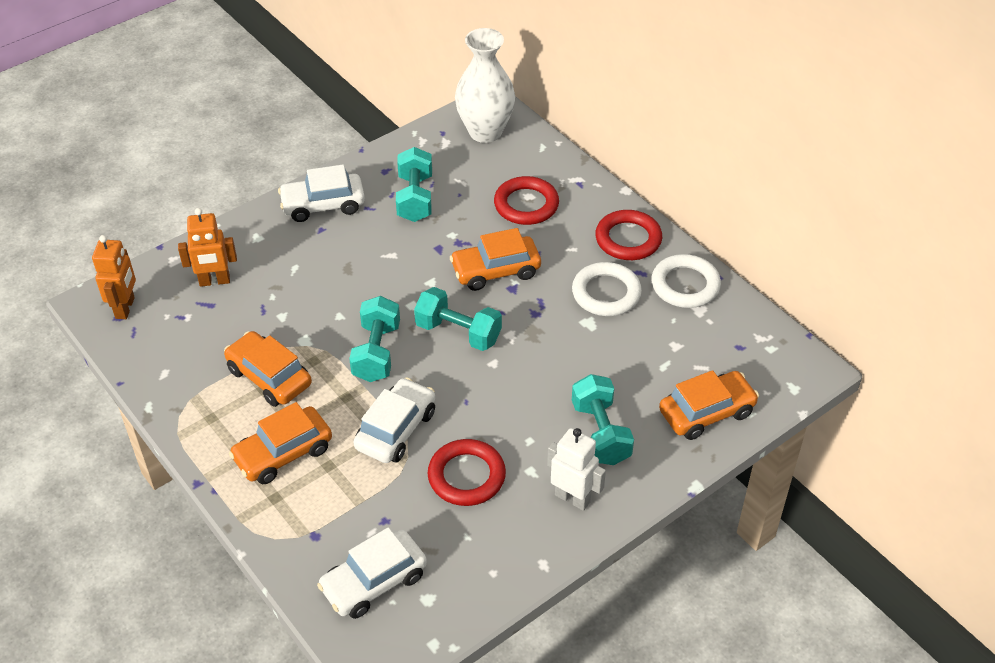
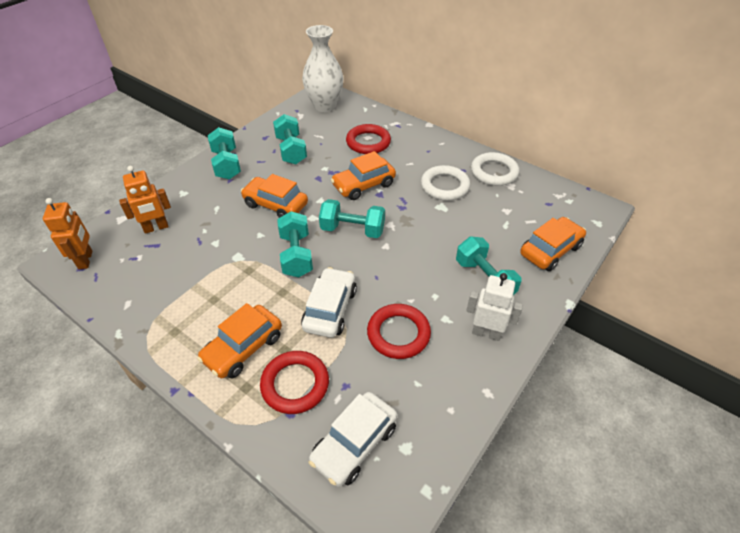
camera: 15 degrees left, 0 degrees up
(269, 377) = (216, 289): orange car -> orange car (275, 205)
(323, 205) = (227, 164): white car -> turquoise dumbbell
(628, 239) = (444, 151): red ring -> red ring (295, 384)

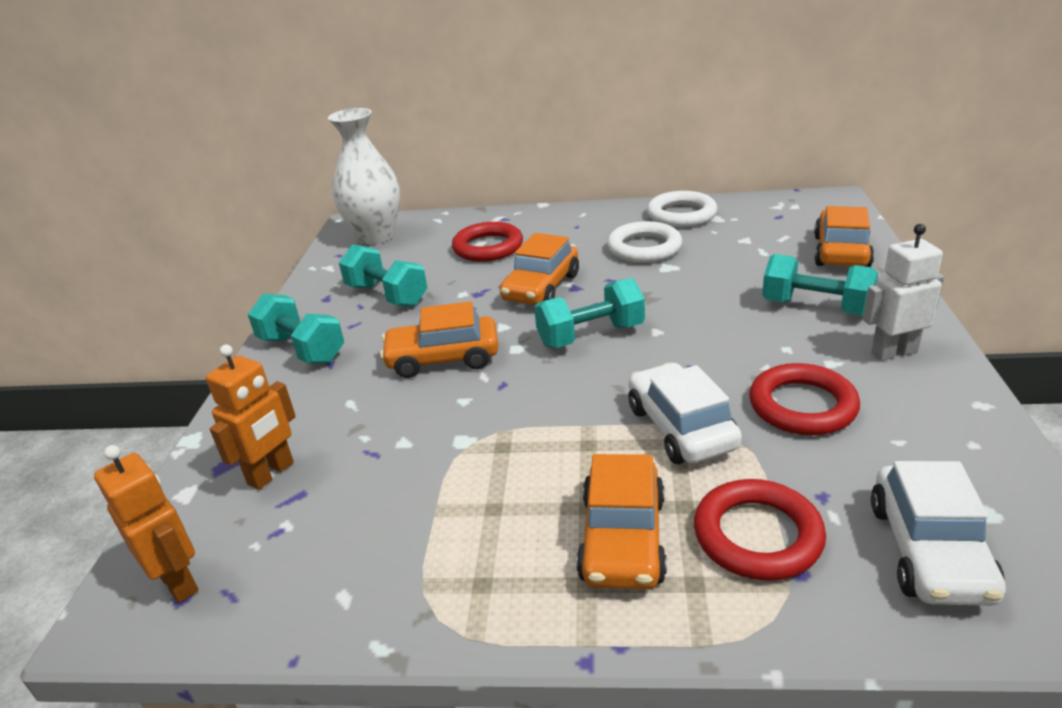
camera: 30 degrees left, 15 degrees down
(296, 255) = (550, 396): turquoise dumbbell -> none

